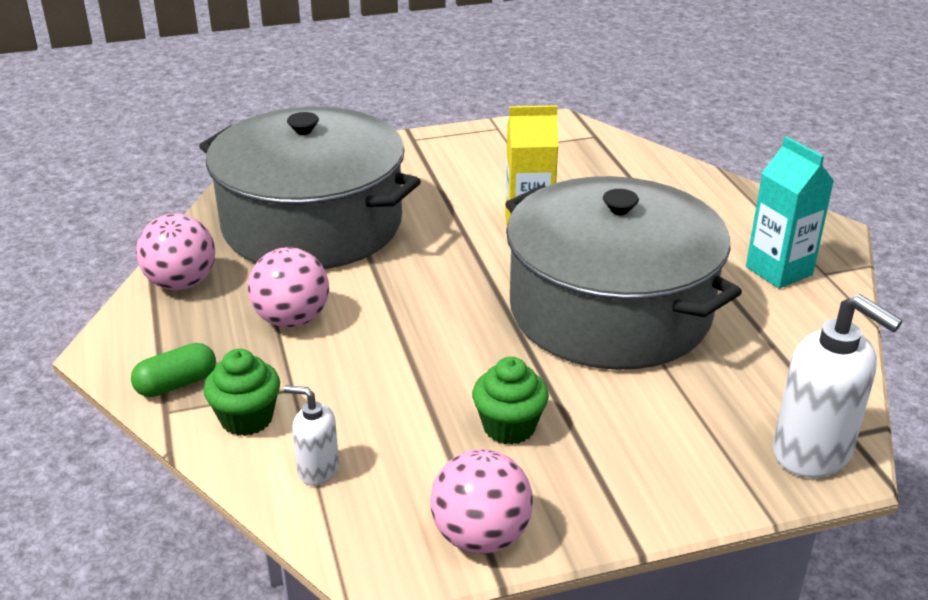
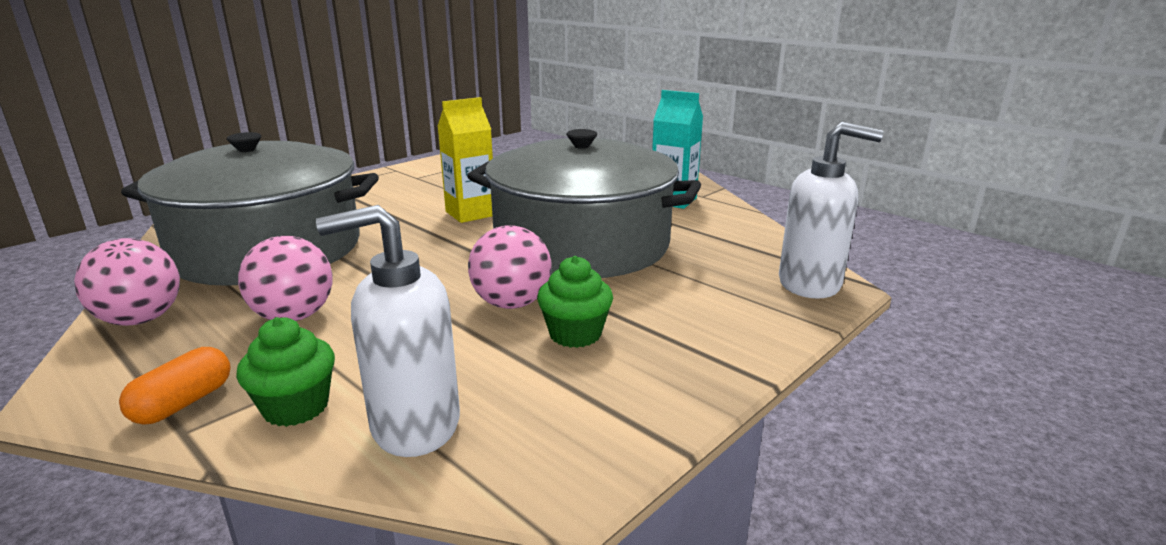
camera: 30 degrees left, 10 degrees down
(176, 384) = (183, 403): green capsule -> orange capsule
(318, 470) = (414, 425): white soap dispenser -> white soap dispenser, size x1.88
(481, 536) = (630, 422): pink ball -> pink ball (511, 303)

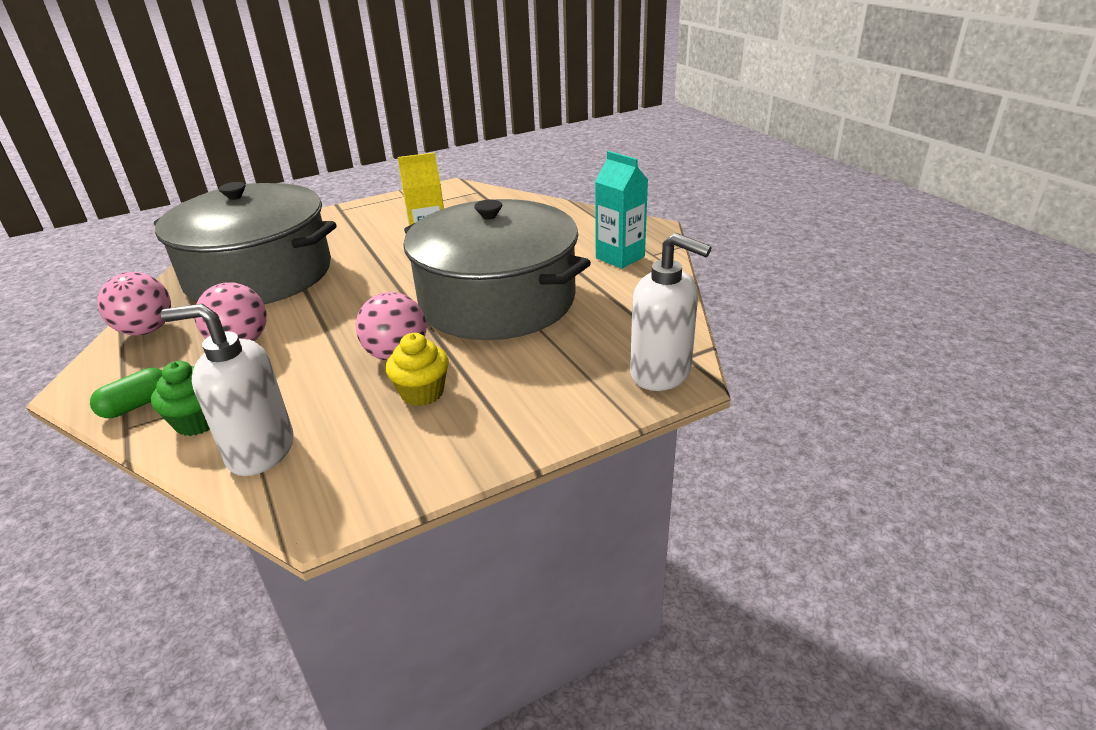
camera: 20 degrees right, 10 degrees up
(183, 403) = (137, 405): orange capsule -> green capsule
(575, 334) = (422, 393): green cupcake -> yellow cupcake

